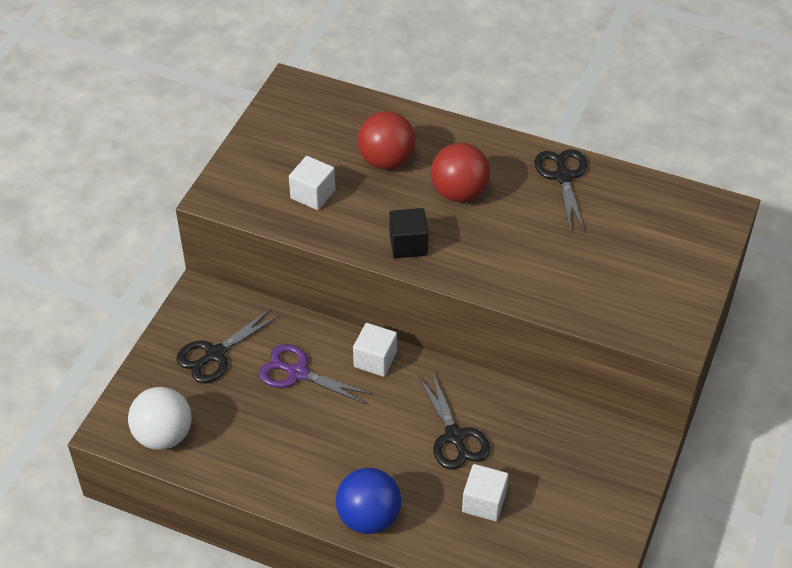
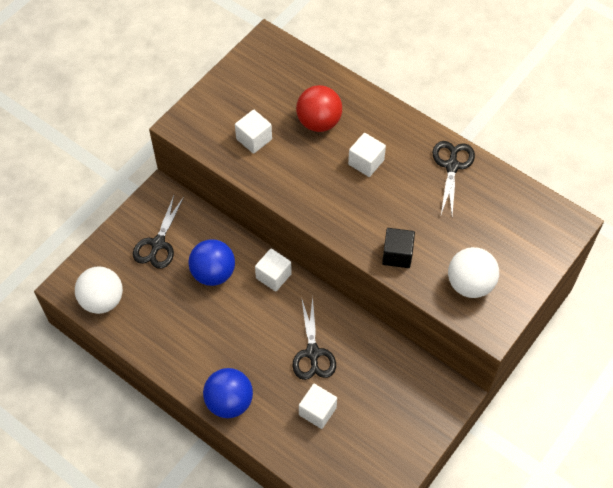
camera: 15 degrees right, 10 degrees up
(215, 354) = (158, 244): black scissors -> black scissors turned 45 degrees counterclockwise
(298, 373) = (213, 273): purple scissors -> blue ball
(408, 244) = (312, 198): black cube -> black cube (397, 255)
(459, 193) = (366, 162): red ball -> white cube
(632, 299) = (470, 284): none -> white ball

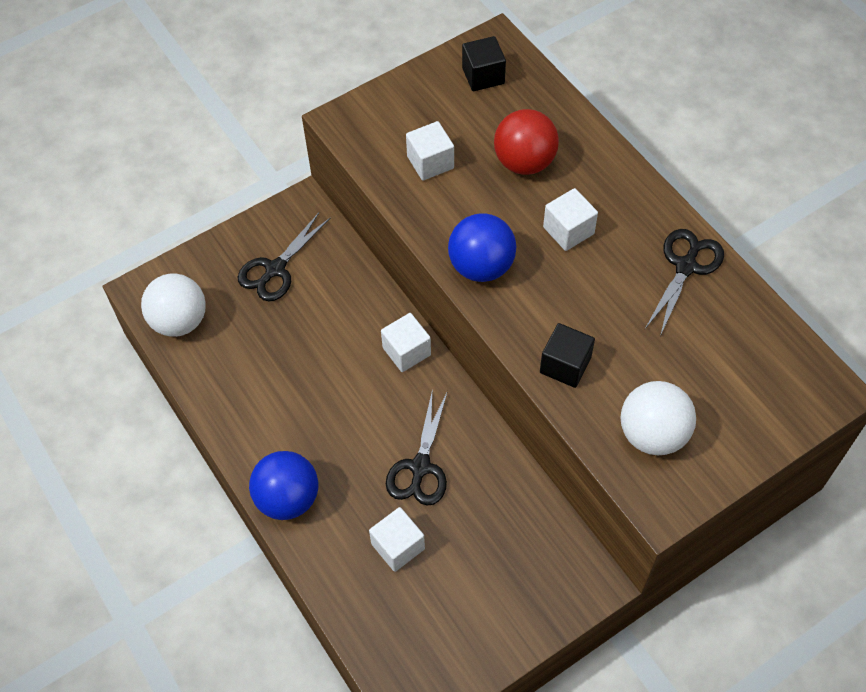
camera: 20 degrees right, 0 degrees up
(213, 273) = (330, 326): blue ball -> blue ball (481, 266)
(267, 68) = (483, 76): none -> black cube

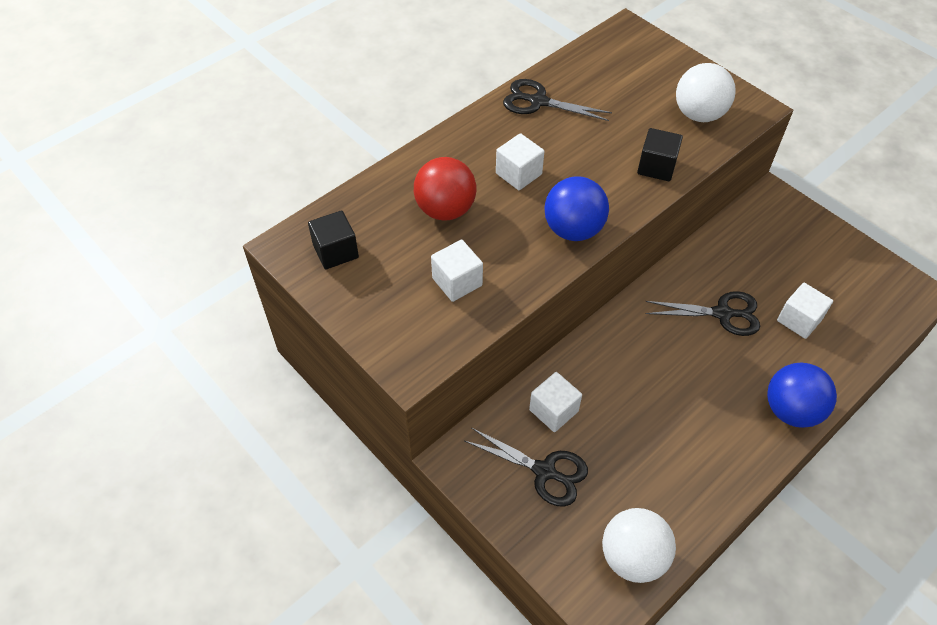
camera: 100 degrees left, 5 degrees down
(406, 351) = (611, 339): white cube -> white cube (553, 410)

